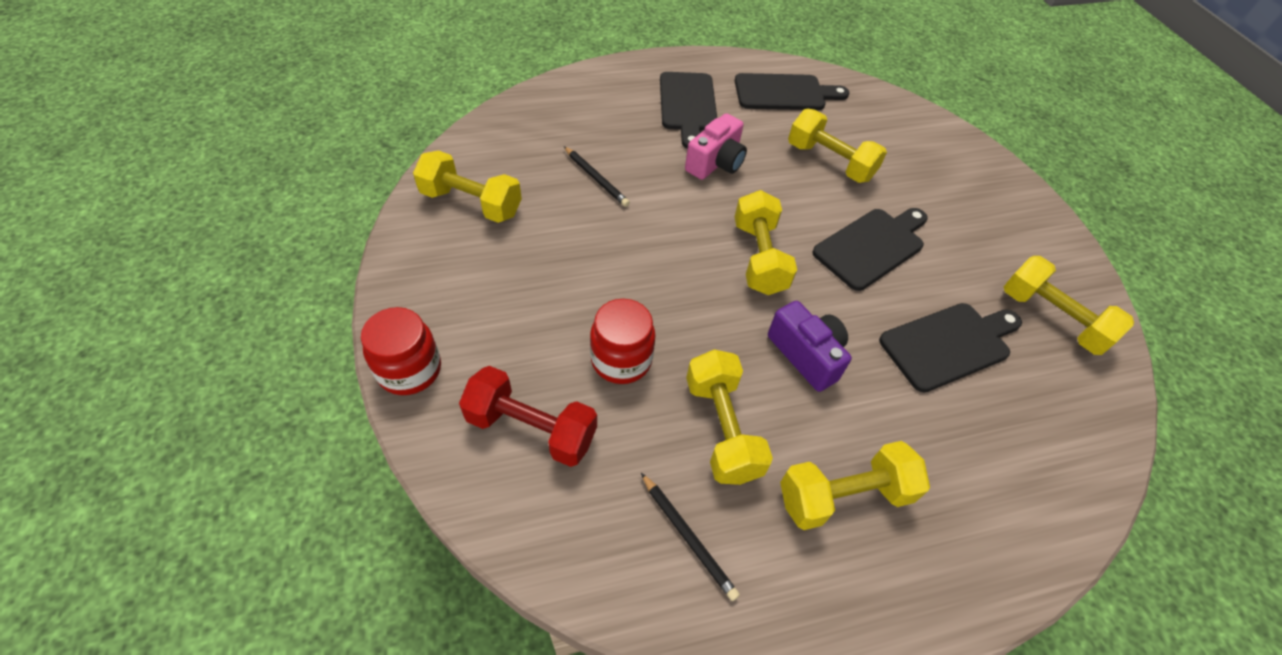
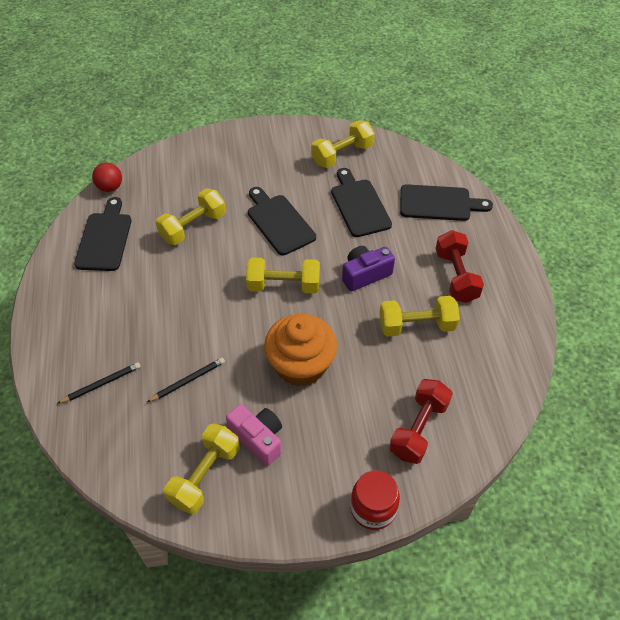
camera: 80 degrees left, 0 degrees up
(621, 360) = (367, 375): red jar -> none
(629, 282) = (301, 365): none -> orange cupcake
(687, 537) = (483, 351): black pencil -> black pencil (101, 384)
(688, 105) = (106, 307): black cutting board -> black cutting board (439, 203)
(715, 163) = (182, 297): pink camera -> pink camera (258, 439)
(843, 495) = (456, 276): yellow dumbbell -> red dumbbell
(864, 88) = (110, 187): none -> red ball

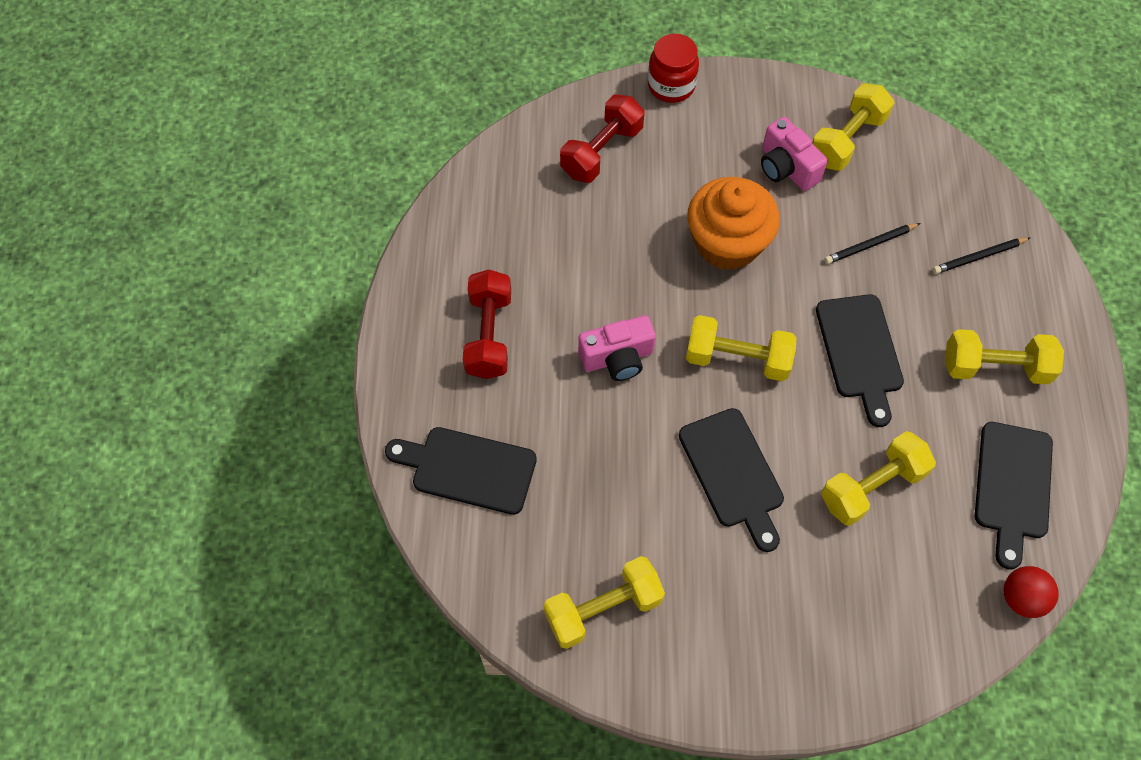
camera: 170 degrees left, 10 degrees up
(359, 205) = (598, 486): black cutting board -> black cutting board (860, 352)
(365, 274) = (617, 358): purple camera -> pink camera
(416, 326) = (567, 271): yellow dumbbell -> yellow dumbbell (995, 367)

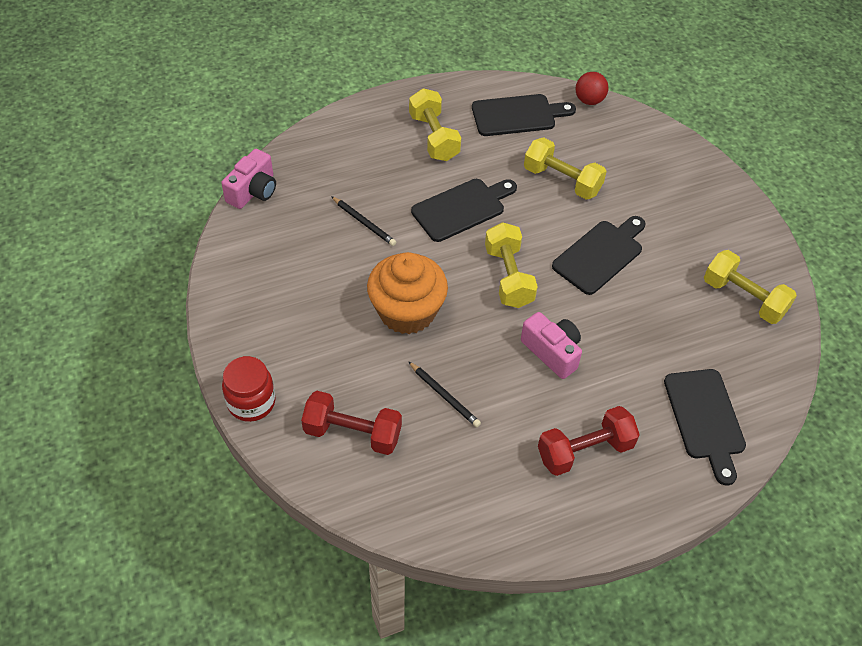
camera: 115 degrees left, 10 degrees down
(786, 168) = (311, 292): pink camera -> pink camera (253, 191)
(847, 140) = (264, 259): yellow dumbbell -> none
(979, 257) = (344, 160): black pencil -> black pencil (444, 396)

